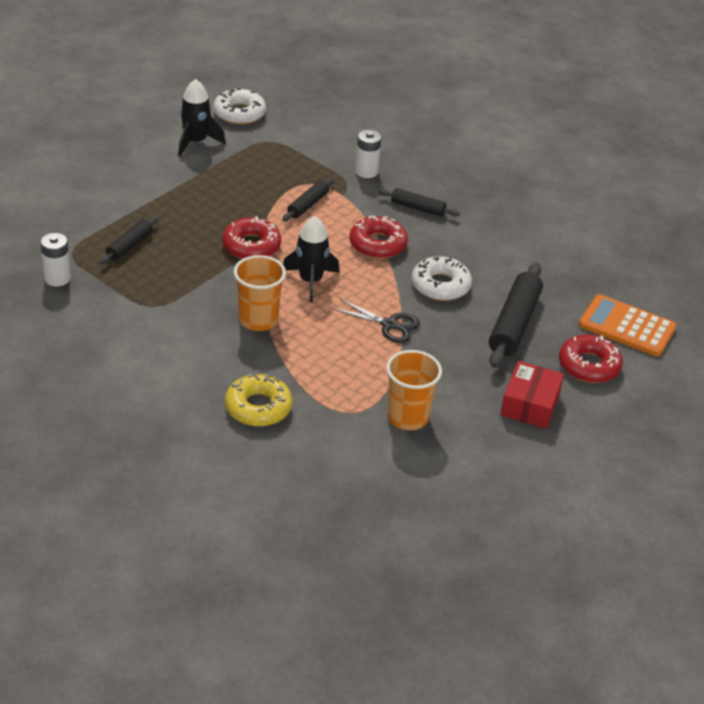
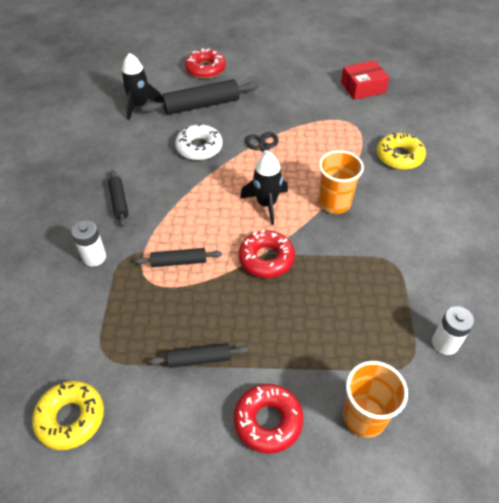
camera: 125 degrees left, 10 degrees up
(130, 245) = (354, 331): black rolling pin -> black rolling pin (199, 359)
(196, 142) = (159, 412): black rocket -> black rocket (140, 105)
(239, 113) = (71, 418): white donut -> yellow donut
(377, 244) = (187, 197): red donut -> red donut (268, 421)
(407, 417) = (327, 104): orange cup -> orange cup (364, 417)
(530, 404) = (261, 74): red box -> red box (363, 87)
(627, 326) = (155, 70): orange calculator -> none

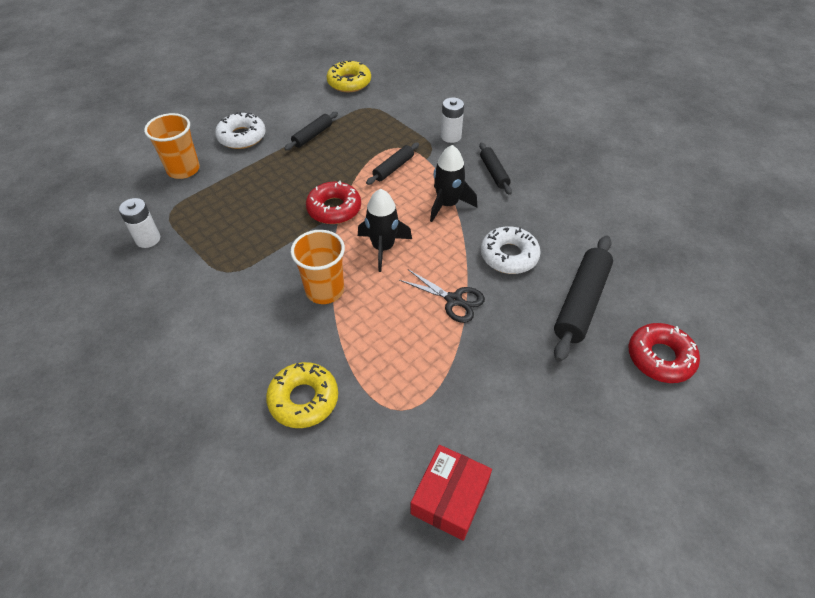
camera: 135 degrees right, 0 degrees up
(119, 202) = (494, 173): black rolling pin -> black rolling pin turned 45 degrees clockwise
(140, 105) = (629, 256): black rocket -> black rocket (447, 204)
(268, 421) = (242, 137): red donut -> white donut

